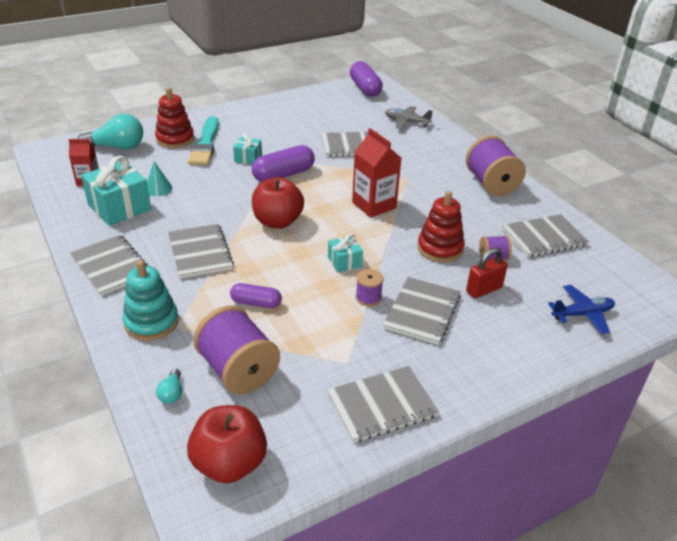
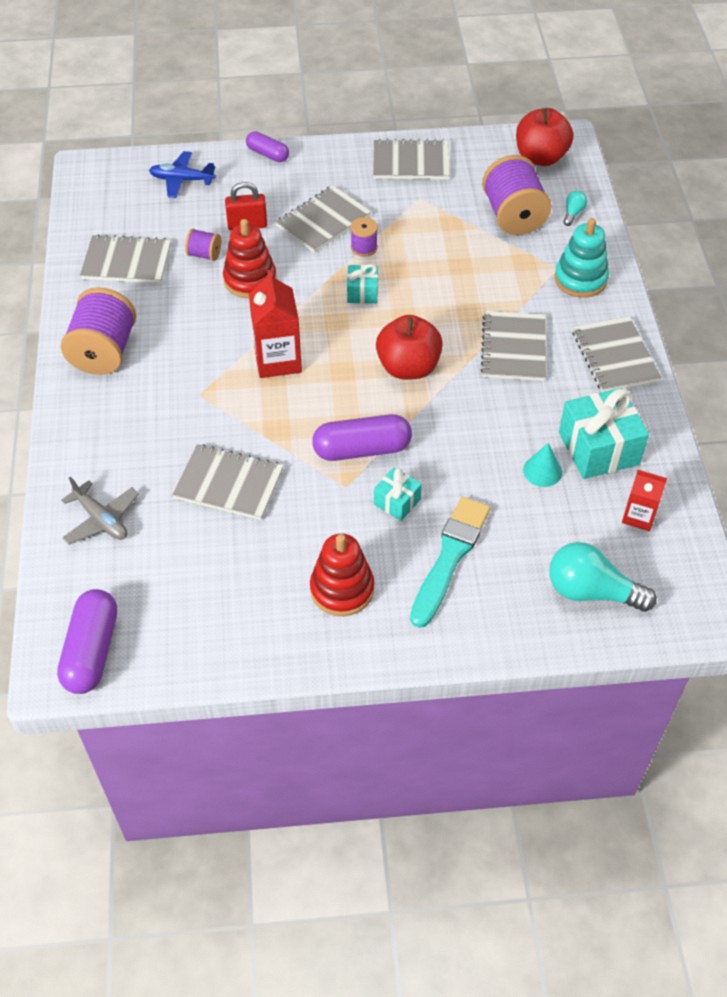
camera: 155 degrees left, 15 degrees up
(175, 139) = (495, 585): red stacking toy -> red stacking toy (342, 589)
(256, 303) = (475, 272): purple capsule -> purple capsule (268, 154)

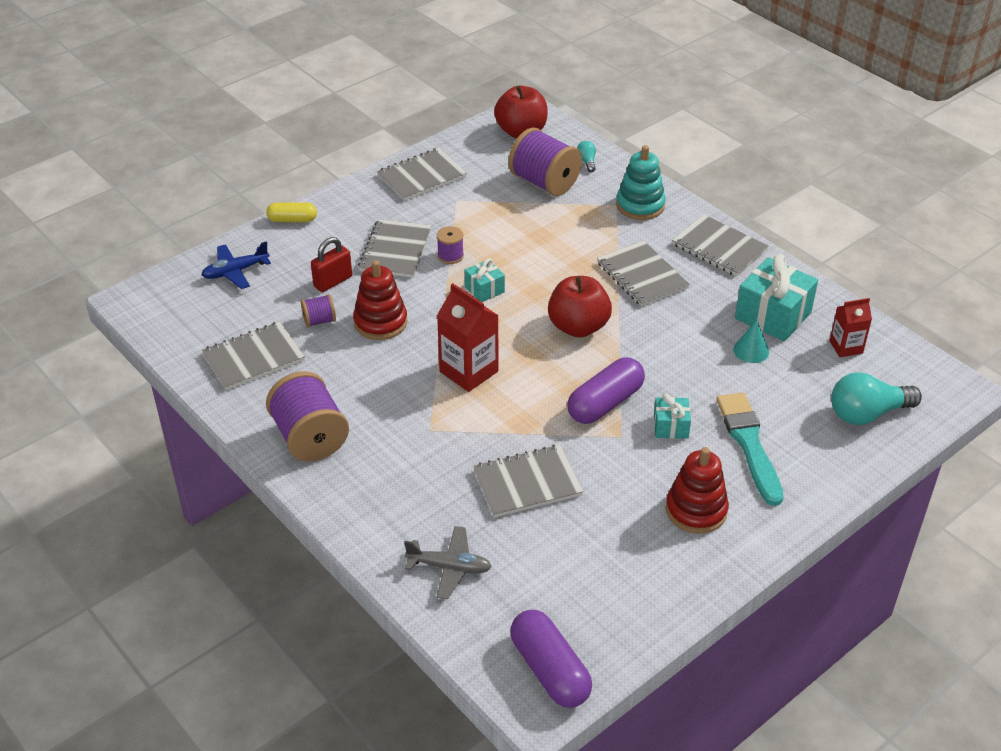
camera: 35 degrees left, 10 degrees down
(268, 154) = (292, 220): purple capsule -> yellow capsule

